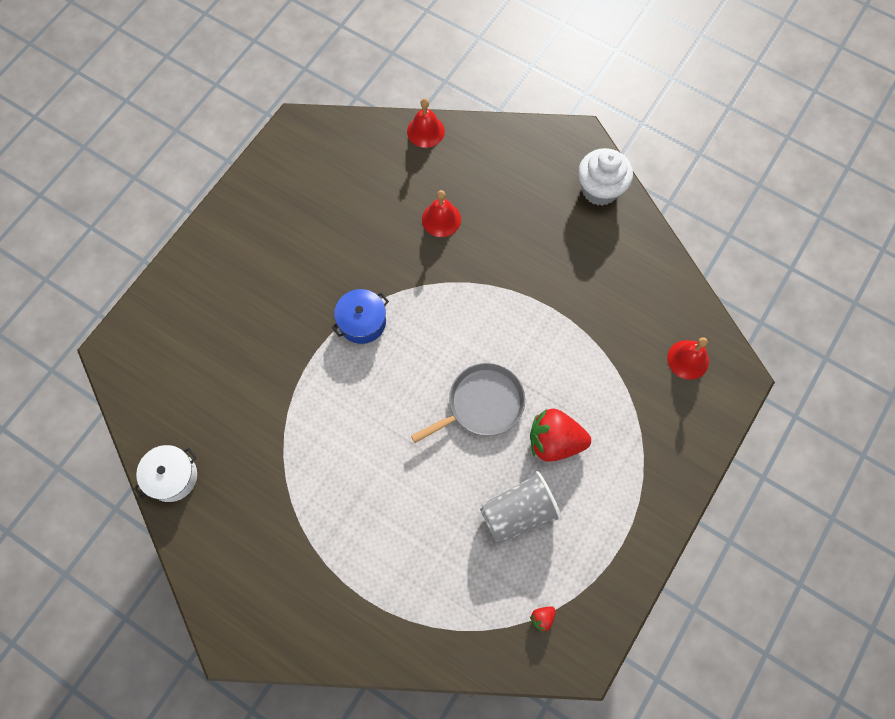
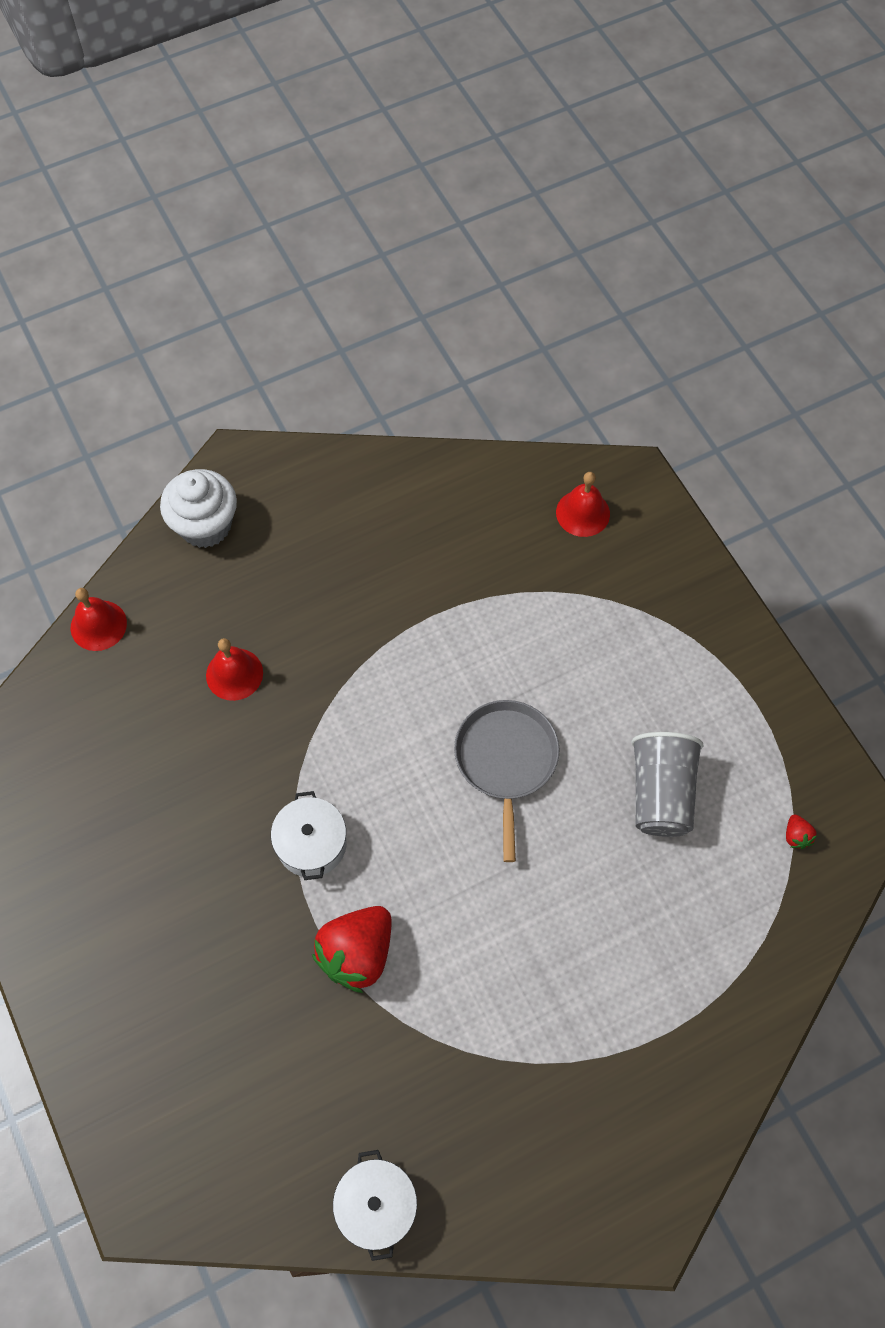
camera: 60 degrees left, 5 degrees down
(362, 322) = (311, 843): blue pot -> white pot
(554, 441) = (598, 706): red strawberry -> red strawberry (357, 953)
(600, 189) = (317, 479): white cupcake -> white cupcake (205, 525)

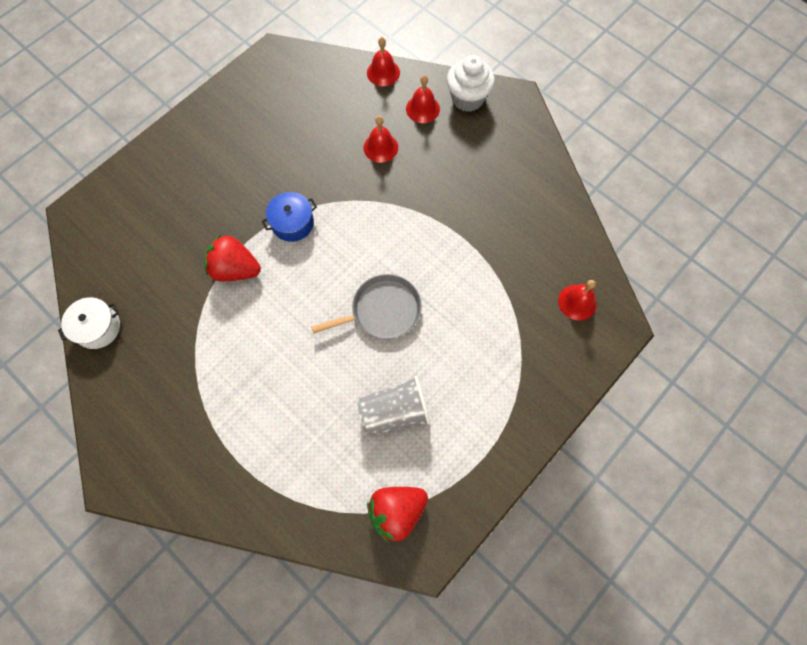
camera: 70 degrees right, 5 degrees up
(193, 592) = (422, 109): none -> red bell
(311, 843) = (292, 223): white pot -> blue pot
(796, 836) = (396, 511): red strawberry -> red strawberry, size x2.40

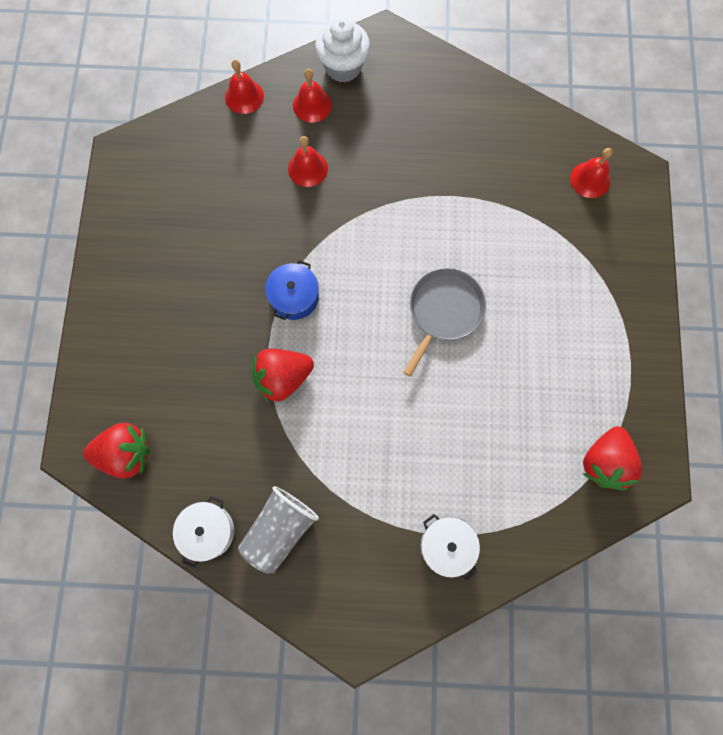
camera: 40 degrees left, 5 degrees up
(99, 239) = (126, 454): none -> red strawberry
(232, 471) = (447, 546): none -> white pot
(395, 412) = (531, 386): grey cup -> grey cup (279, 530)

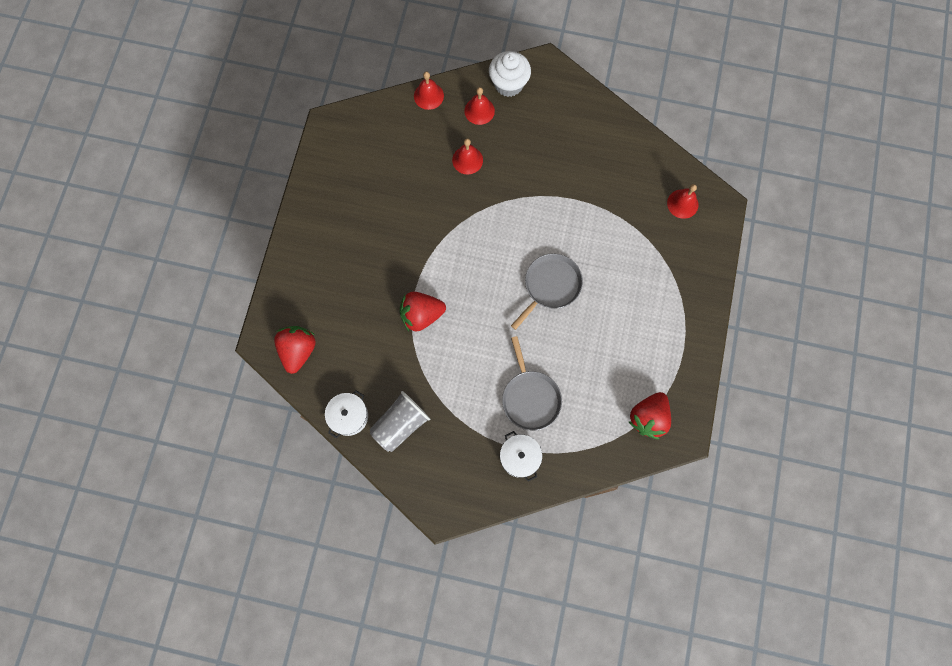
camera: 10 degrees right, 0 degrees up
(126, 454) = (298, 350): red strawberry -> red strawberry turned 90 degrees counterclockwise
(294, 297) = (440, 256): blue pot -> none
(445, 463) = (530, 398): none -> grey pan

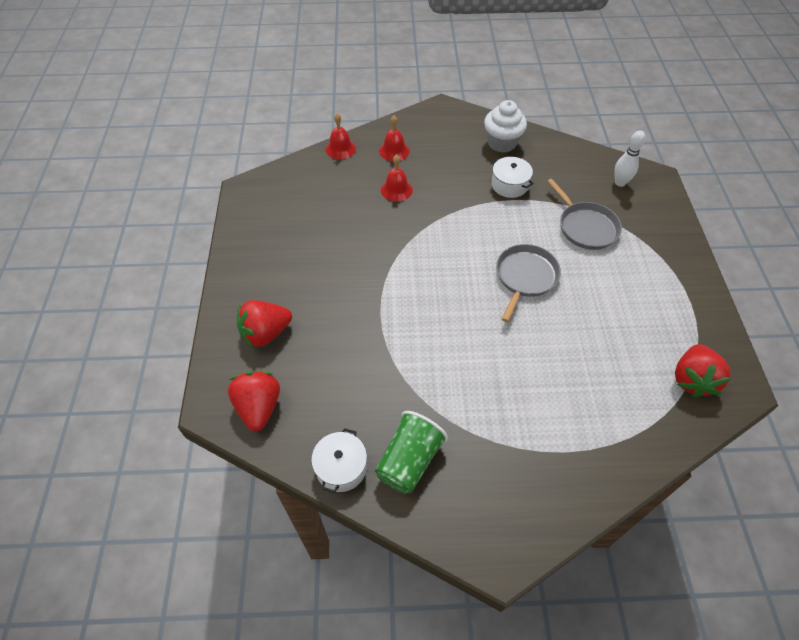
camera: 15 degrees left, 20 degrees down
(400, 424) = (409, 461): grey cup -> green cup
(421, 315) = (395, 336): red strawberry -> red strawberry (266, 333)
(508, 84) = (414, 127): white cupcake -> white cupcake (501, 143)
(519, 457) = (569, 461): white pot -> white pot (509, 185)
(530, 398) = (552, 391): grey pan -> grey pan (585, 227)
(682, 203) = (620, 183): red bell -> white bowling pin

